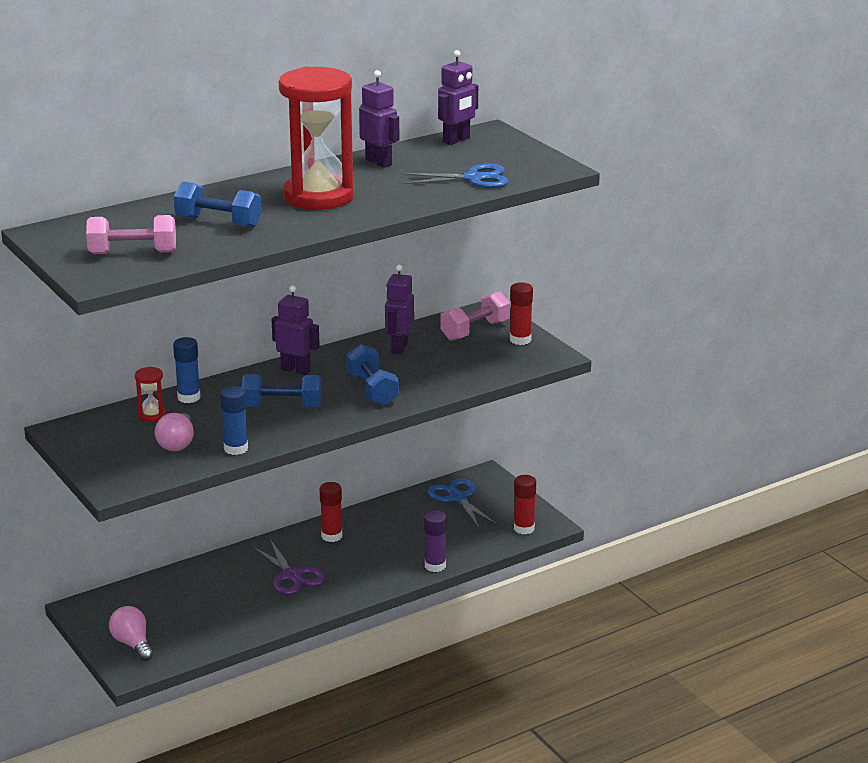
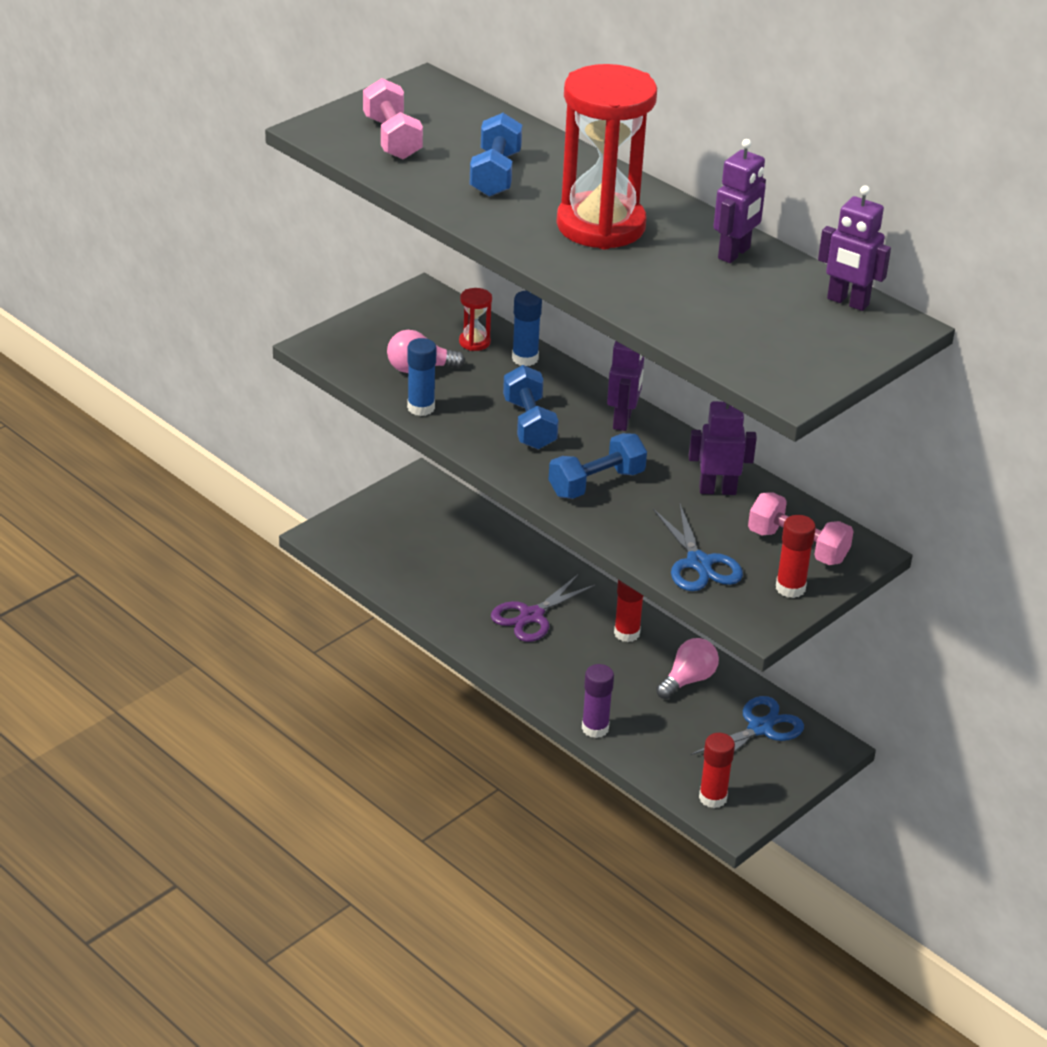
camera: 75 degrees right, 10 degrees up
(132, 644) = (367, 527): pink light bulb -> pink light bulb (688, 680)
(474, 178) = (716, 327): blue scissors -> blue scissors (699, 563)

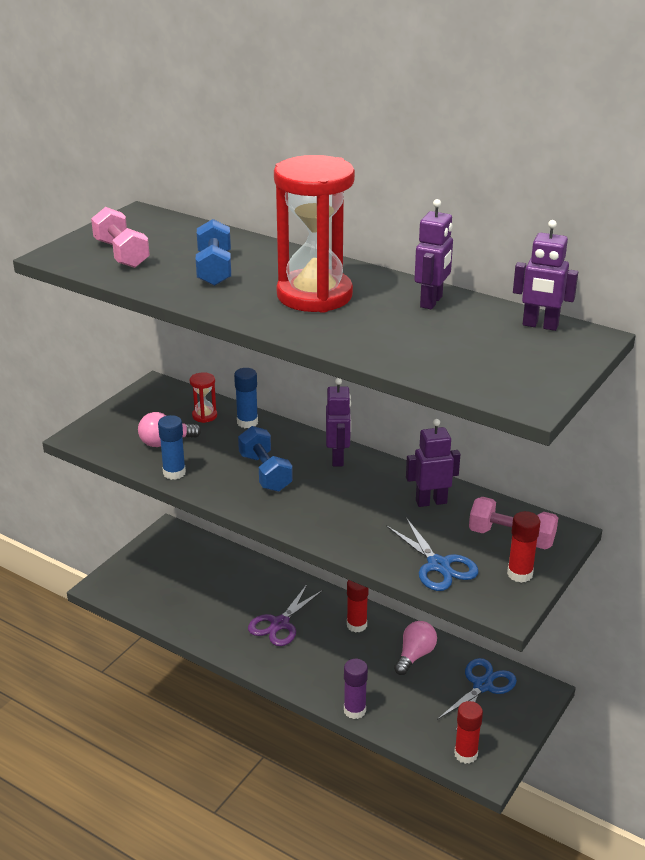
camera: 10 degrees left, 5 degrees down
(596, 483) = (333, 512): blue dumbbell -> none

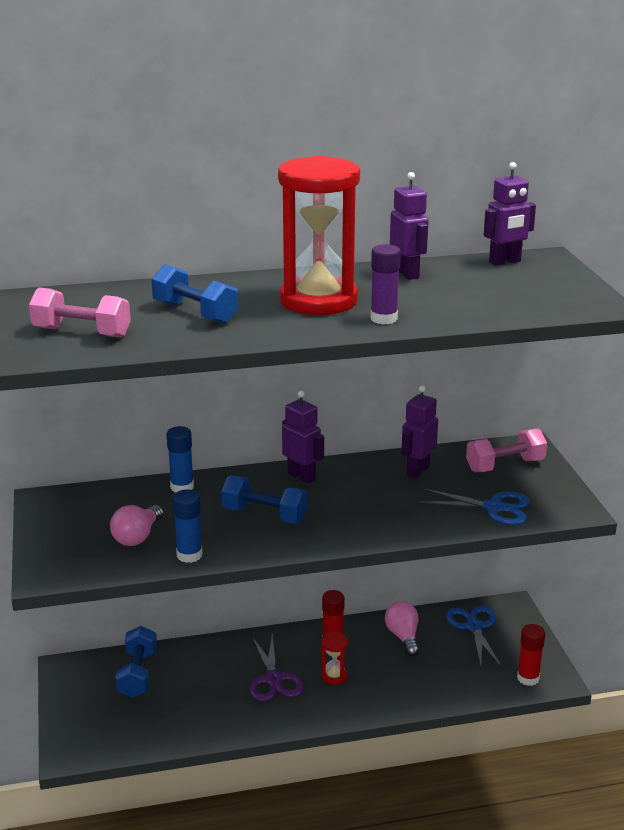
camera: 45 degrees left, 5 degrees down
(203, 563) = (138, 674): none -> blue dumbbell
(204, 416) = (135, 500): red hourglass -> red hourglass (334, 676)
(354, 710) = (418, 702): purple glue stick -> purple glue stick (383, 319)
(520, 574) = (548, 484): red glue stick -> none

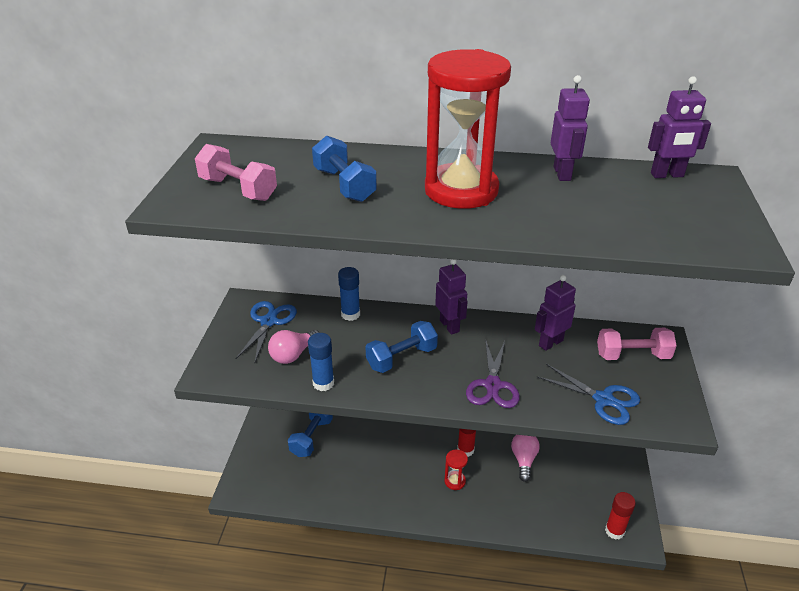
camera: 20 degrees right, 10 degrees up
(265, 515) = (401, 358): blue dumbbell -> blue dumbbell turned 75 degrees counterclockwise
(273, 679) = (407, 471): purple scissors -> purple scissors (493, 385)
(383, 319) = (510, 223): purple glue stick -> none
(474, 627) = (586, 467): blue scissors -> blue scissors (269, 322)

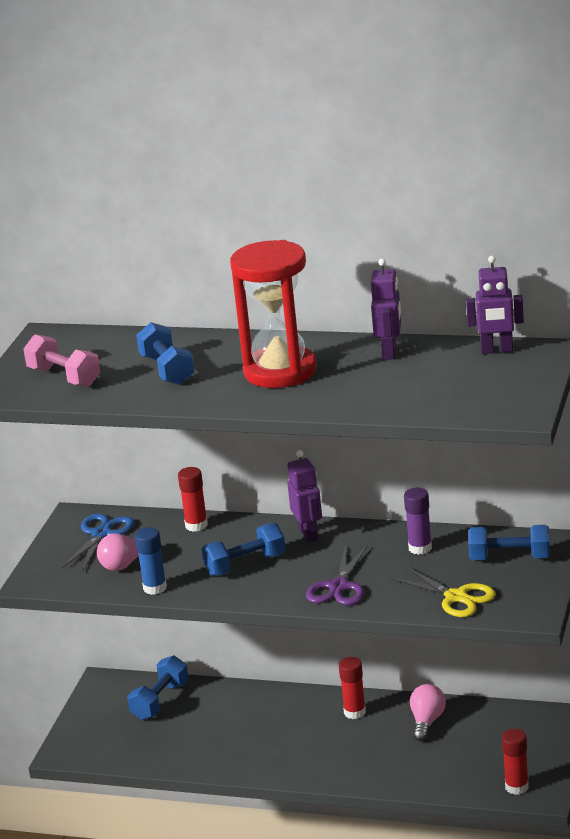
camera: 10 degrees right, 10 degrees down
(350, 314) = (196, 525): blue glue stick -> red glue stick
(455, 481) = (332, 742): red hourglass -> none
(550, 343) = (420, 548): purple robot -> purple glue stick
(603, 399) = (456, 597): blue scissors -> yellow scissors
(632, 355) = (510, 558): pink dumbbell -> blue dumbbell

